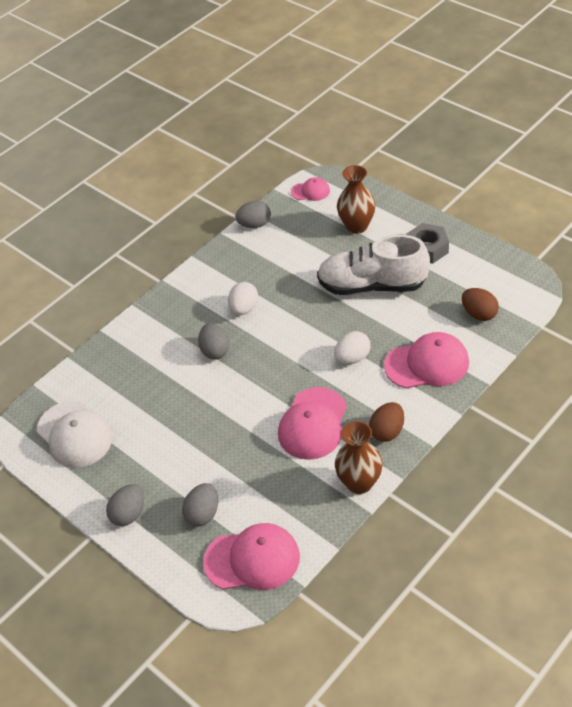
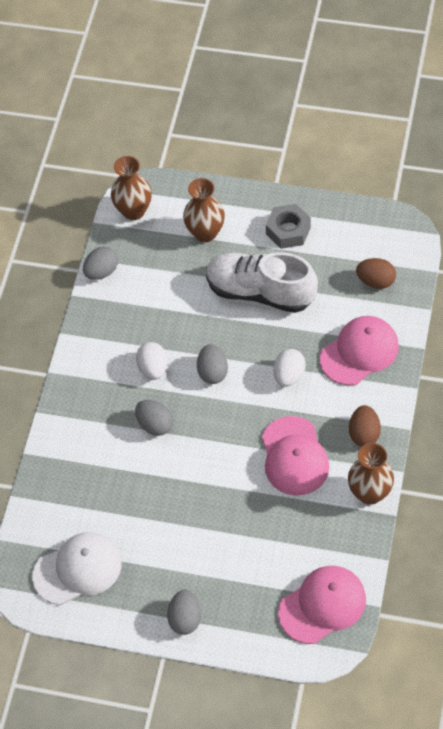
camera: 30 degrees left, 10 degrees up
(74, 434) = (78, 569): white cap -> white cap turned 45 degrees counterclockwise
(203, 514) = (252, 586): grey egg -> grey egg (212, 372)
(310, 191) = (134, 211): pink cap -> brown vase
(372, 285) = (260, 292): white shoe -> white shoe turned 45 degrees clockwise

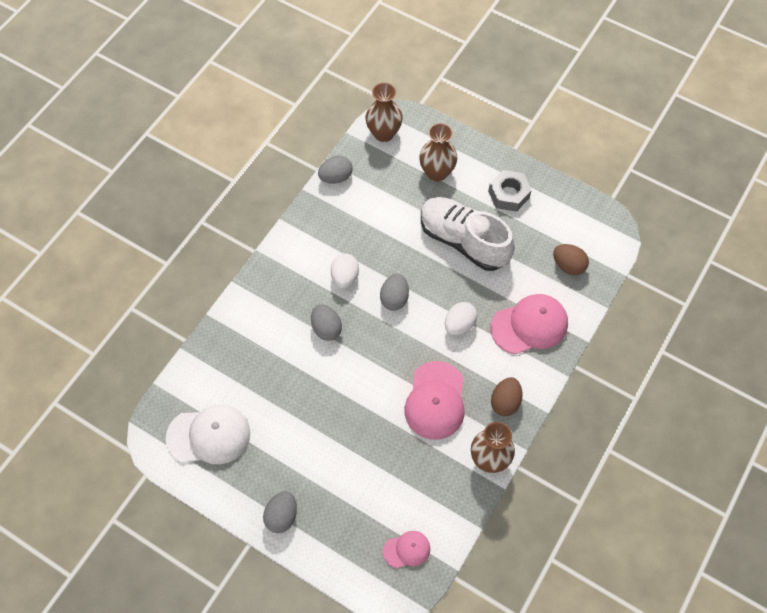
camera: 15 degrees right, 5 degrees up
(322, 605) = (407, 550): pink cap -> pink cap, size x0.54

